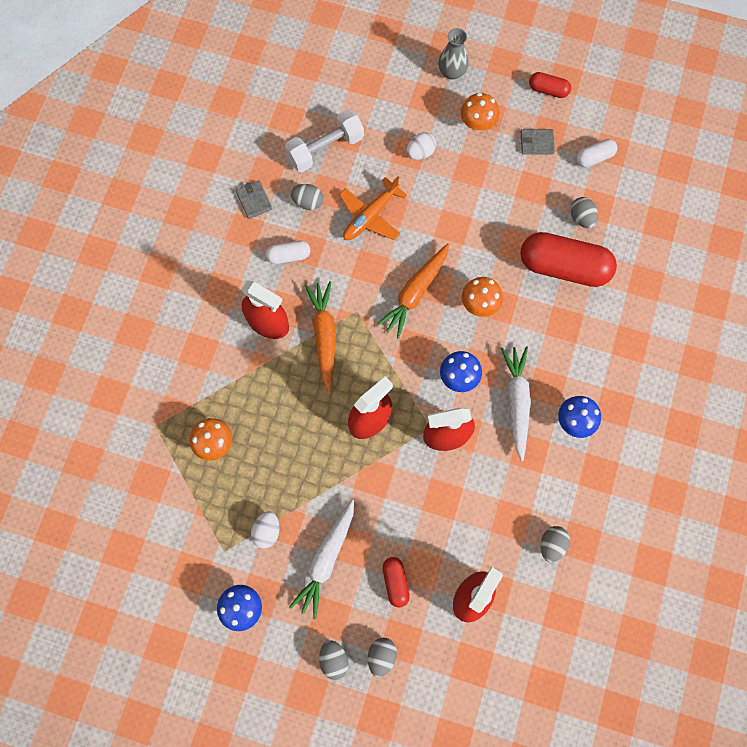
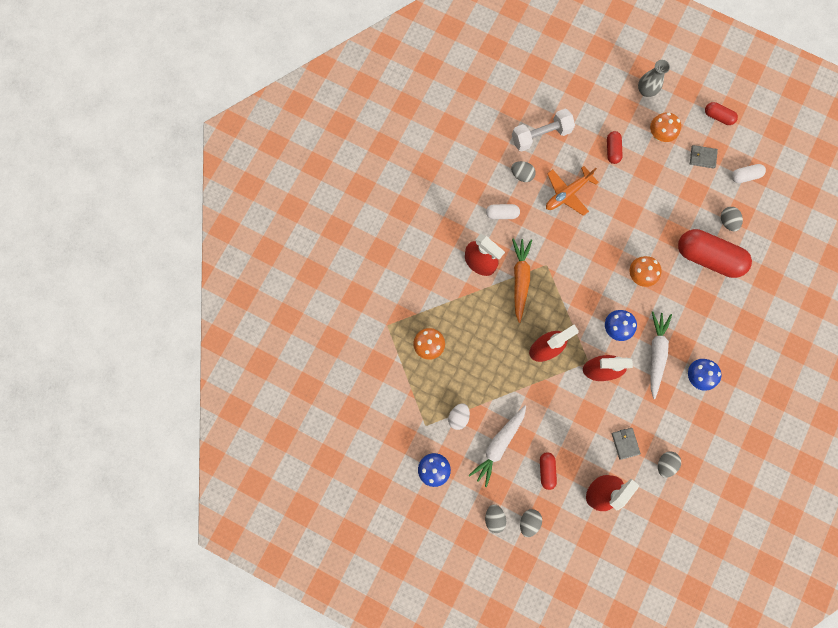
camera: 10 degrees right, 5 degrees up
(254, 200) = (481, 167): grey wallet -> grey wallet (625, 443)
(415, 293) = (592, 258): orange carrot -> none
(420, 152) = (612, 150): white egg -> red capsule

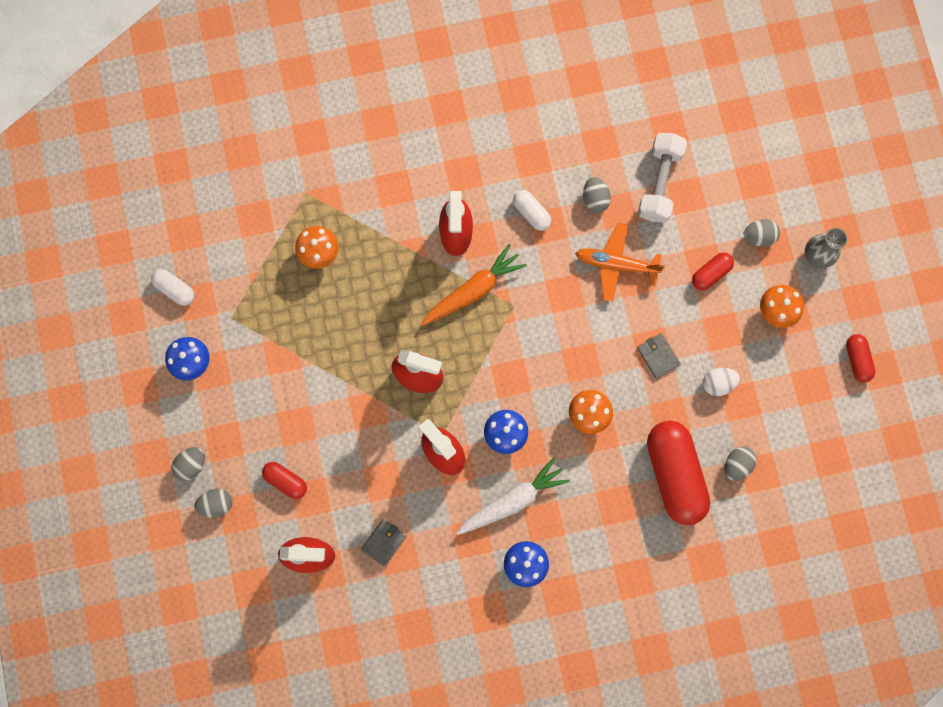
camera: 50 degrees right, 0 degrees up
(458, 416) = (268, 344): white egg -> white egg (718, 383)
(498, 445) = (272, 409): white carrot -> none
(540, 135) = (659, 183): white dumbbell -> white dumbbell turned 75 degrees clockwise
(546, 470) = (286, 481): red capsule -> red capsule turned 75 degrees clockwise
(665, 463) = (396, 603): grey egg -> grey egg (759, 236)
(702, 157) = (791, 379): grey wallet -> grey wallet (658, 356)
(745, 176) = (810, 444): white capsule -> white capsule (175, 289)

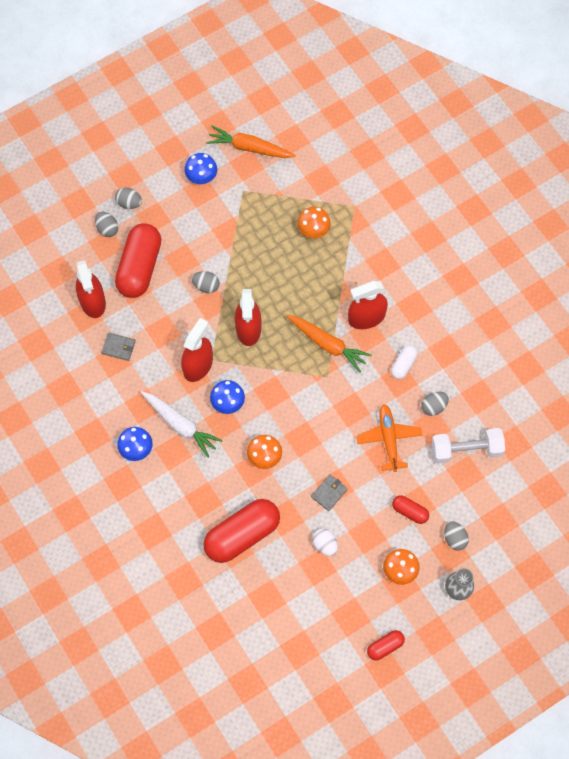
camera: 70 degrees right, 10 degrees down
(175, 289) = (249, 148): white capsule -> orange carrot
(286, 481) = (139, 267): red capsule -> red capsule, size x2.10
(737, 465) = (266, 579): grey egg -> grey egg (206, 286)

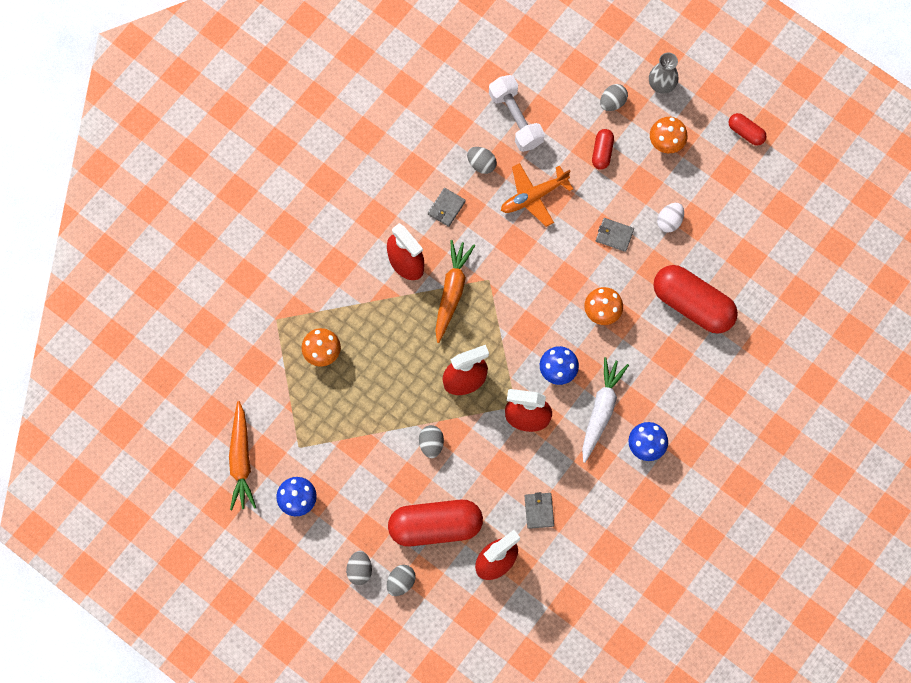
camera: 110 degrees left, 5 degrees up
(403, 365) = (446, 208): white capsule -> grey wallet

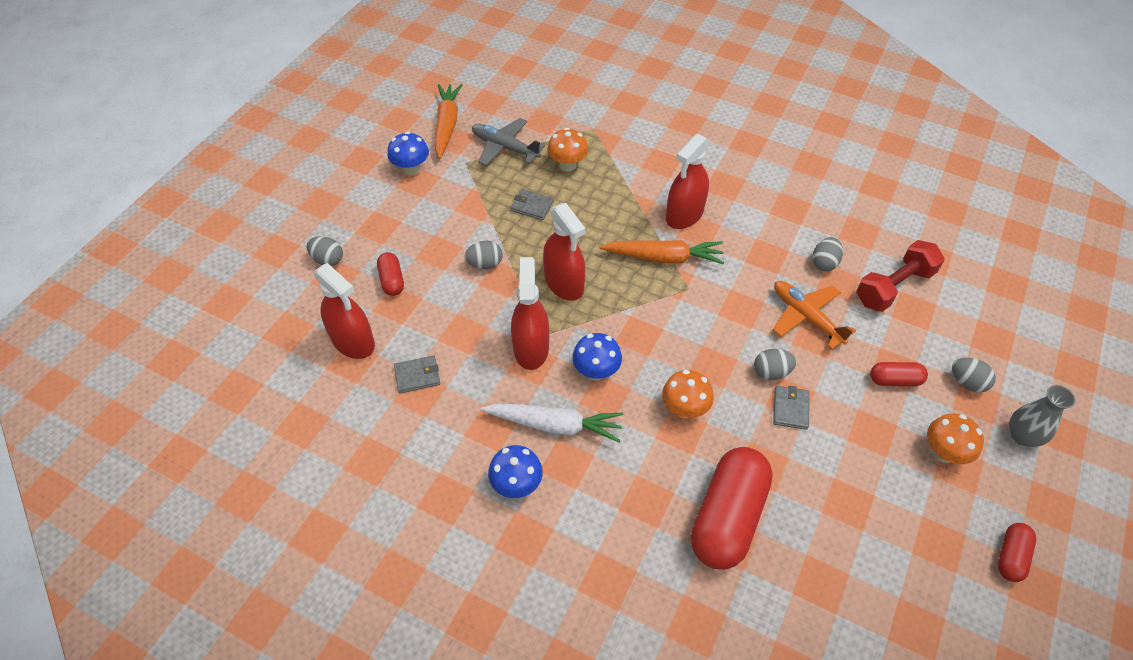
camera: 80 degrees right, 20 degrees down
(241, 460) = (447, 125): orange carrot -> orange carrot turned 105 degrees clockwise
(286, 407) = (505, 147): none -> grey plane
(359, 570) = (340, 225): grey egg -> grey egg (771, 372)
(435, 526) = (392, 280): red capsule -> red capsule, size x0.48
(446, 208) = (759, 239): grey wallet -> grey wallet (532, 206)
(515, 119) = (894, 287): white dumbbell -> red dumbbell
(669, 221) = (835, 471): white egg -> none

